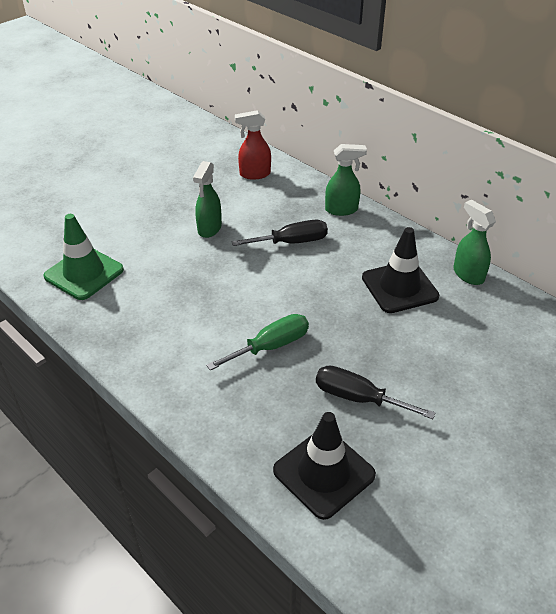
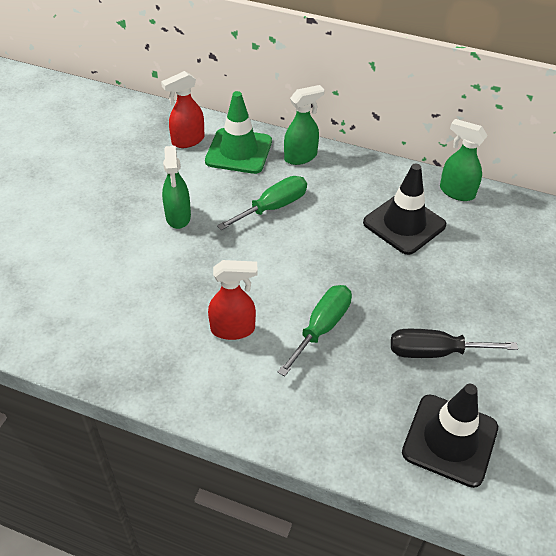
camera: 25 degrees left, 5 degrees up
(84, 273) = (70, 311): green traffic cone -> green traffic cone (239, 151)
(197, 324) = (233, 329): none -> red spray bottle
(291, 242) = (273, 207): black screwdriver -> green screwdriver

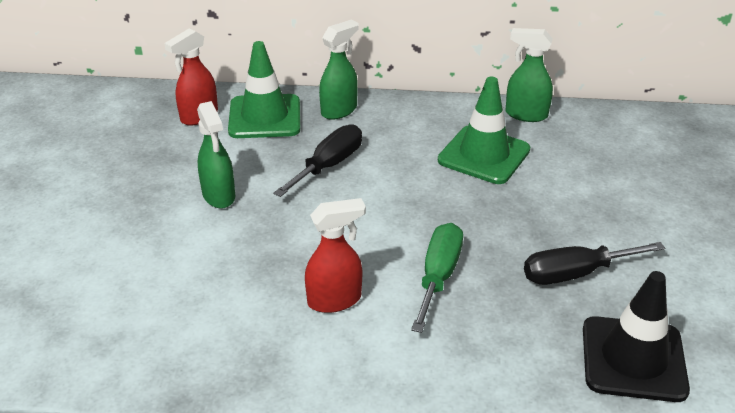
camera: 15 degrees left, 10 degrees down
(273, 207) = (329, 165): green screwdriver -> black screwdriver
(404, 224) = (484, 155): black traffic cone -> green traffic cone

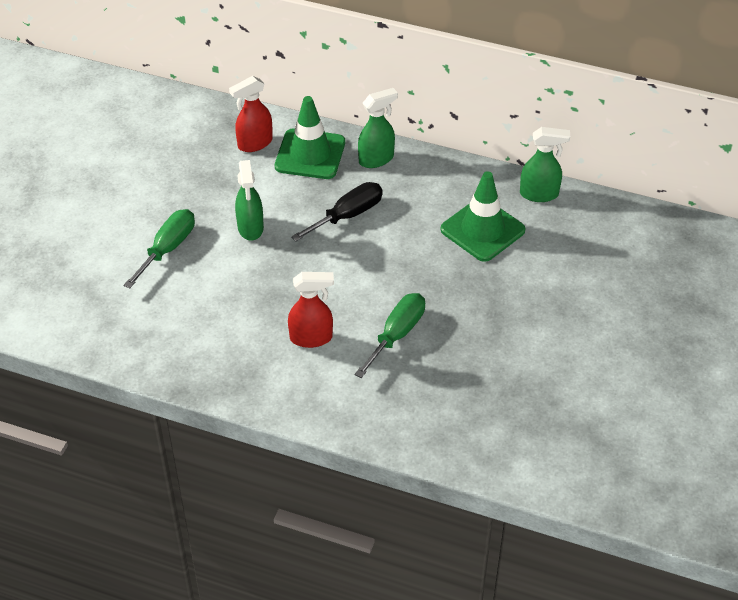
camera: 15 degrees right, 10 degrees up
(121, 234) = (168, 249): none -> green screwdriver
(525, 114) = (539, 194): green spray bottle -> green spray bottle turned 150 degrees clockwise
(575, 274) = (504, 354): black screwdriver -> none
(633, 359) = (512, 430): black traffic cone -> none

